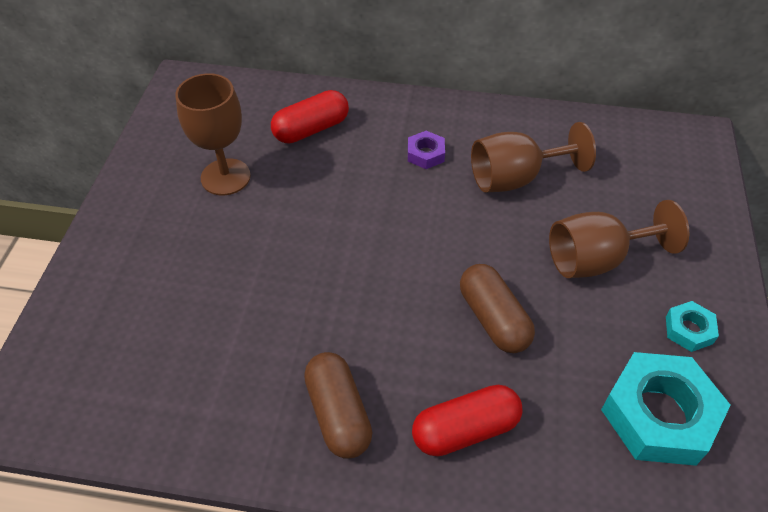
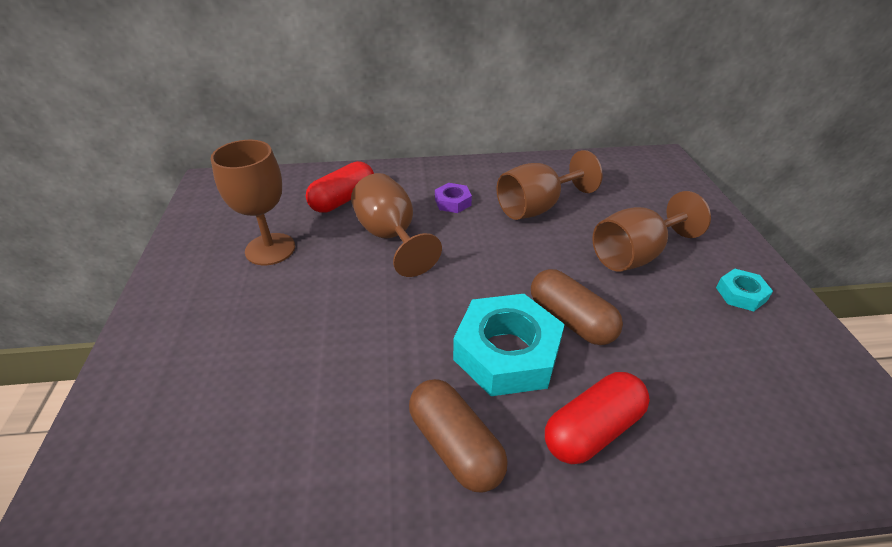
camera: 15 degrees left, 10 degrees down
(347, 185) = (390, 236): none -> brown goblet
(659, 415) = (760, 371): turquoise nut -> turquoise nut (507, 352)

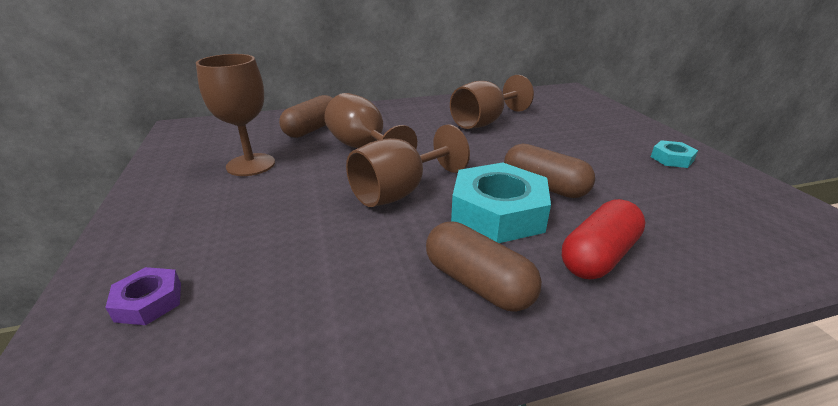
camera: 10 degrees left, 10 degrees down
(343, 200) = (312, 129): red capsule -> brown capsule
(453, 202) = (411, 124): purple nut -> purple nut (149, 302)
(635, 255) = (577, 143): brown goblet -> brown goblet (399, 192)

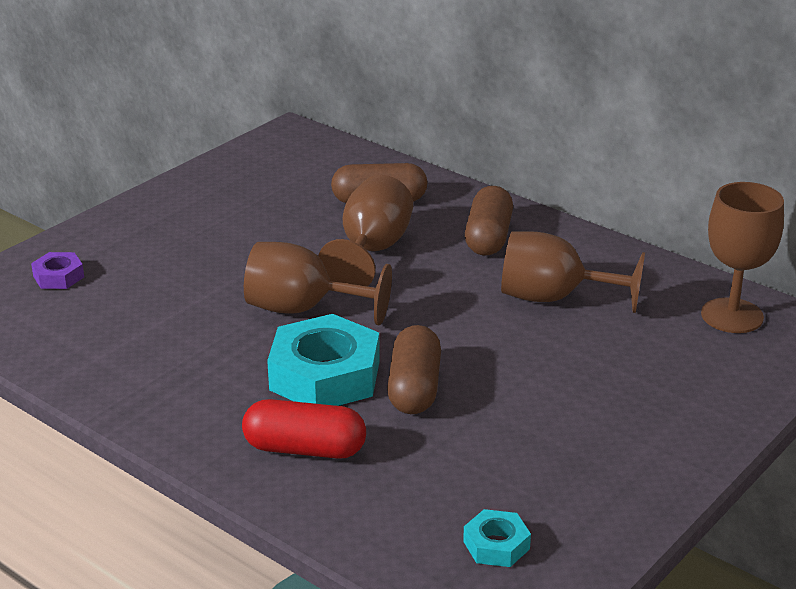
camera: 55 degrees right, 0 degrees up
(251, 165) = (262, 211): brown goblet -> brown goblet (732, 316)
(478, 283) = (202, 397): brown capsule -> brown capsule (488, 238)
(672, 159) = (614, 467): turquoise nut -> turquoise nut (496, 545)

